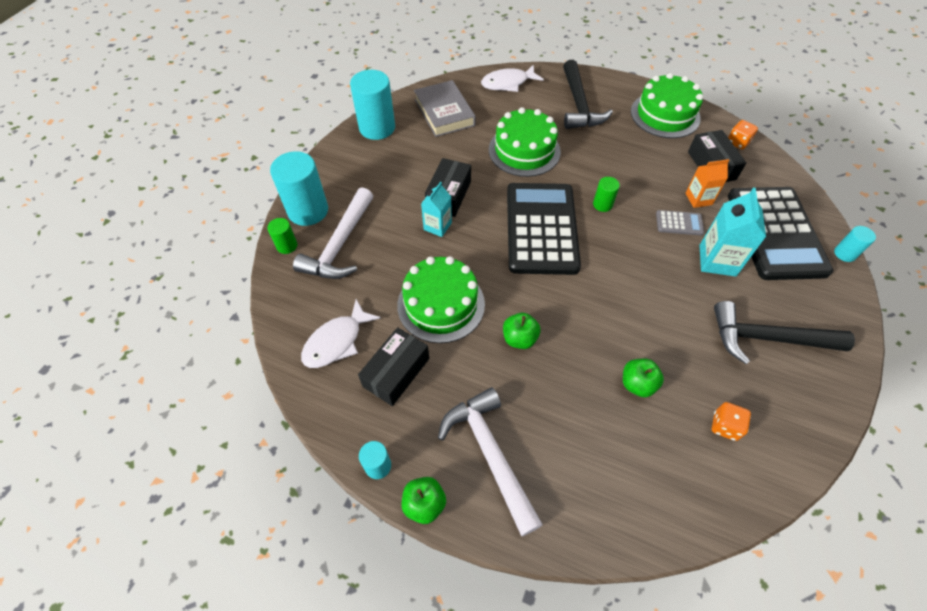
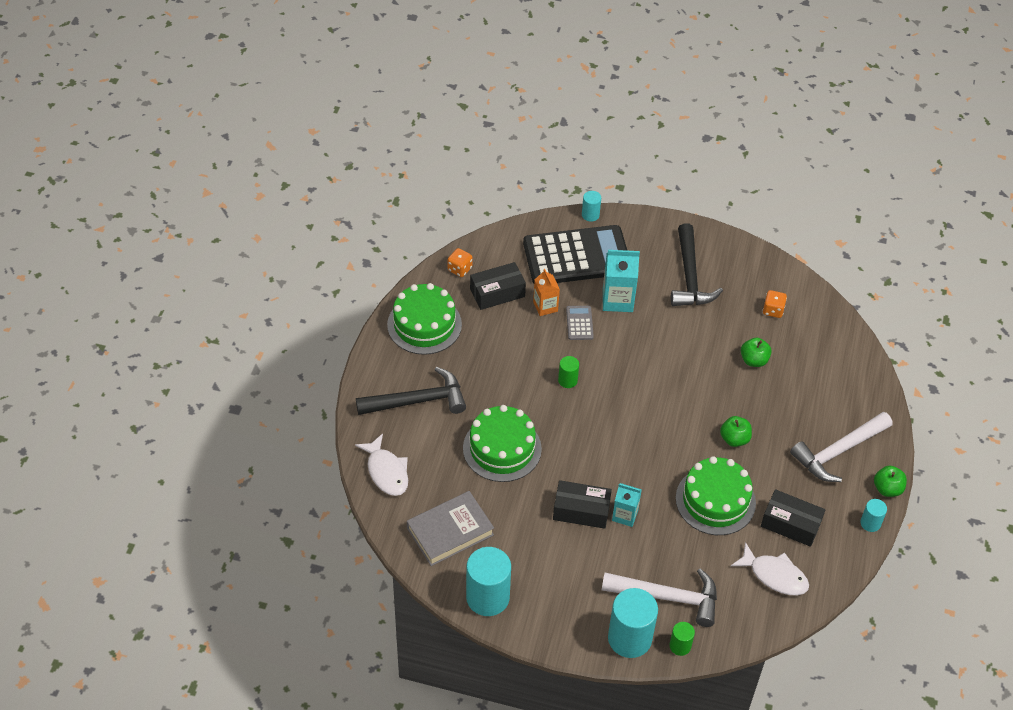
camera: 100 degrees left, 5 degrees down
(541, 228) = (609, 429): black calculator -> none

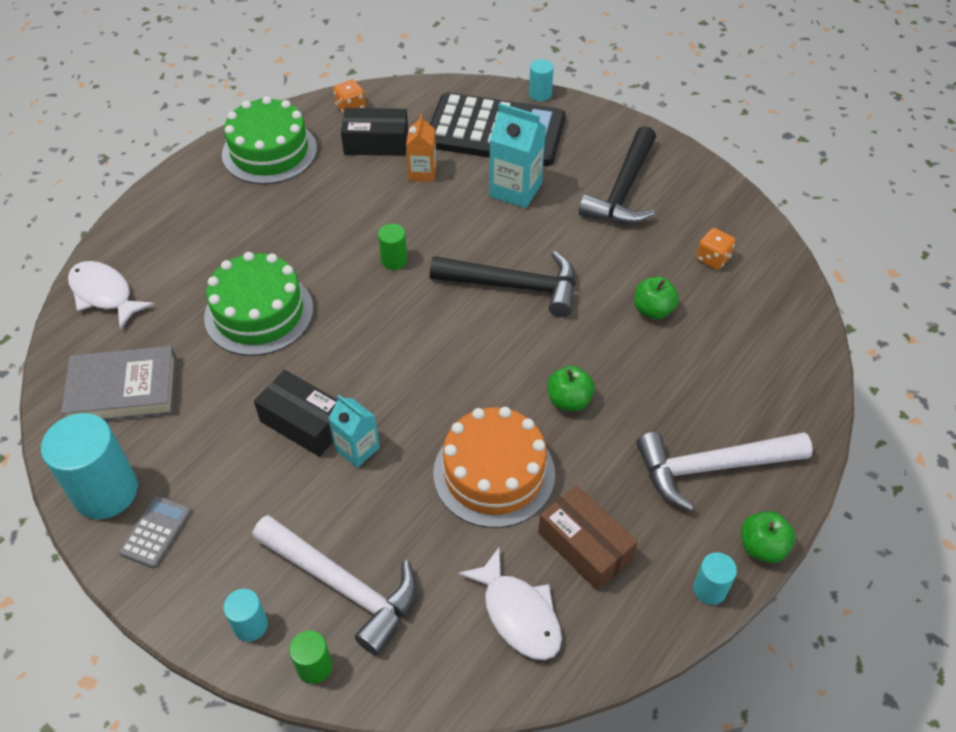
camera: 25 degrees right, 0 degrees up
(386, 471) = (104, 294): white fish -> white fish turned 135 degrees clockwise
(418, 401) = (201, 228): black hammer -> black hammer (514, 286)
(579, 323) = (451, 202): grey calculator -> grey calculator (156, 532)
(629, 638) = (250, 625): turquoise cylinder -> turquoise cylinder, size x0.49
(715, 500) = (494, 473): green cake -> orange cake
(790, 524) = (585, 546): black box -> brown box

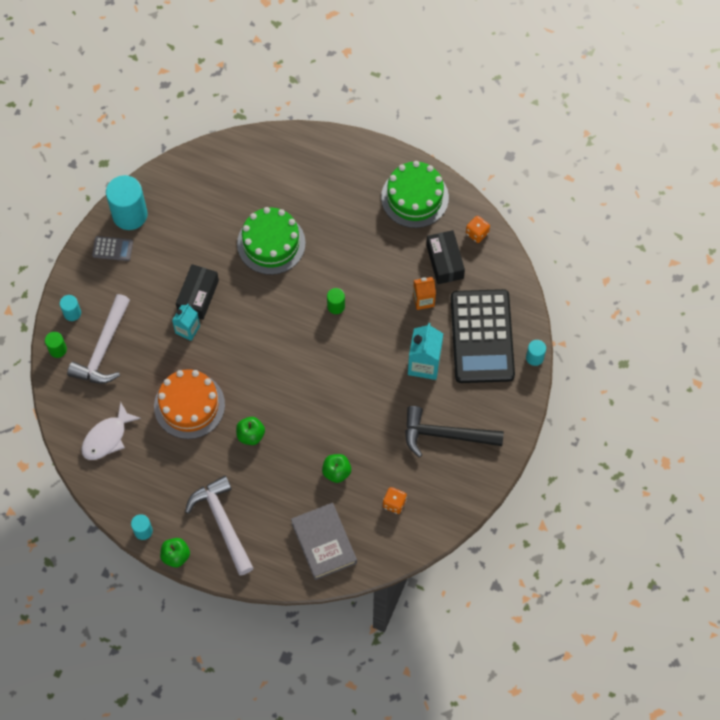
camera: 75 degrees right, 15 degrees up
(104, 294) = (262, 153): white fish -> none
(123, 390) = (196, 194): grey book -> grey book (324, 542)
(514, 286) = (334, 384): black hammer -> none
(585, 546) = (154, 462): brown box -> none

